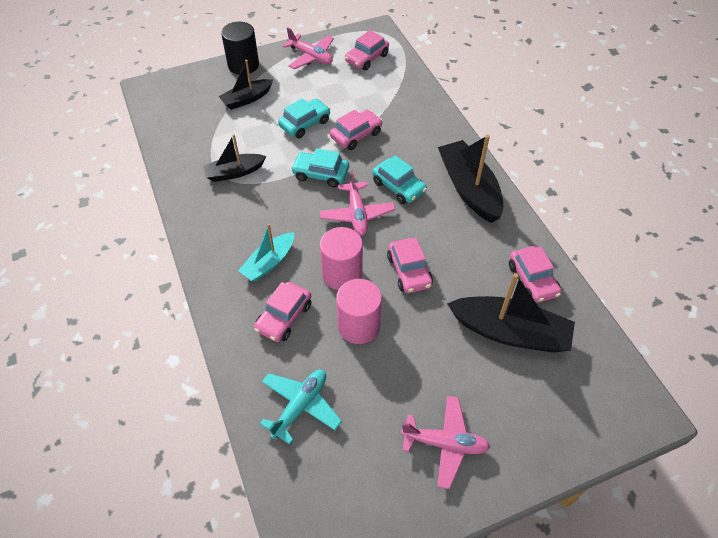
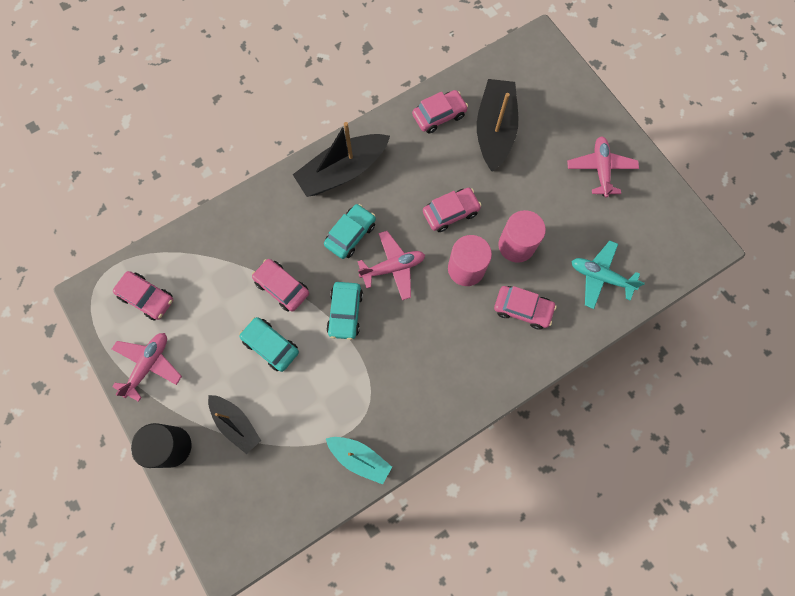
camera: 100 degrees left, 20 degrees up
(234, 172) = (357, 404): black boat -> none
(269, 263) = (467, 337): turquoise boat -> turquoise boat (360, 458)

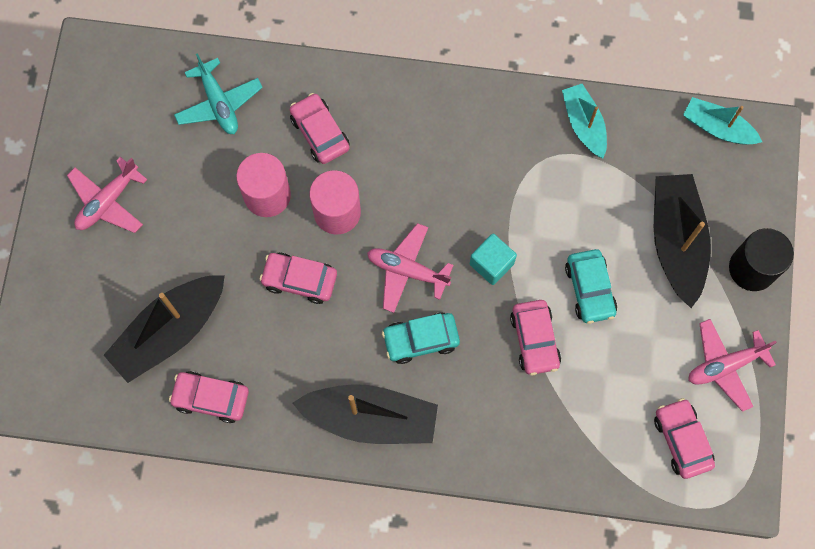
camera: 140 degrees left, 0 degrees up
(236, 424) = (676, 241): black boat -> black boat, size x1.64
(264, 536) = (717, 127): none -> turquoise boat
(345, 313) = (491, 264): turquoise car -> turquoise cube

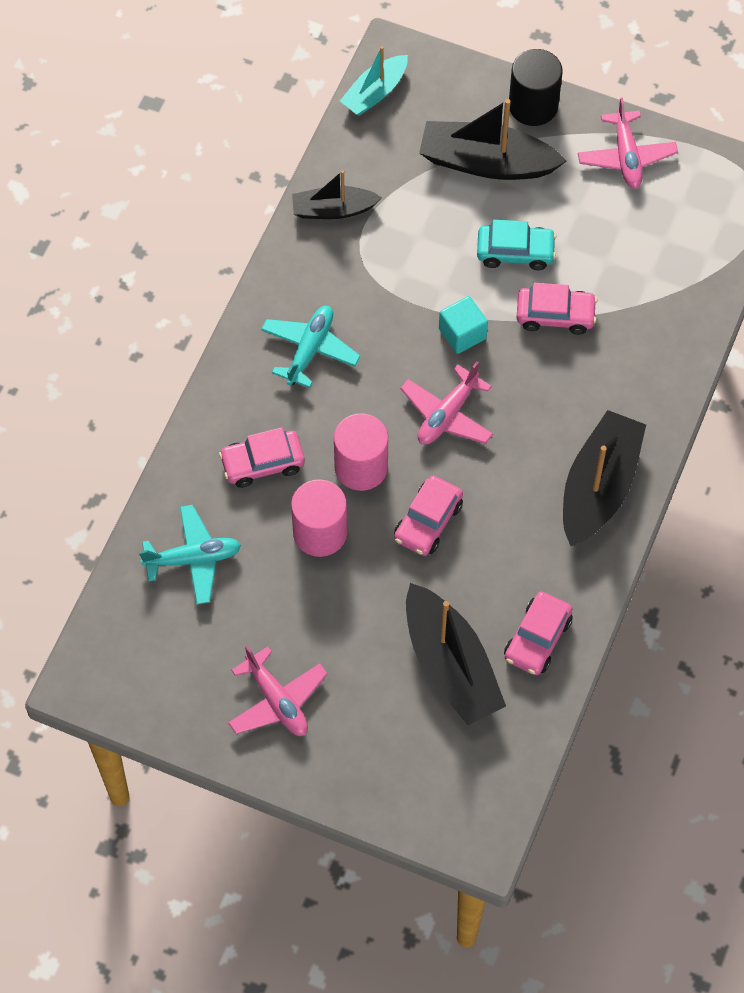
camera: 75 degrees left, 10 degrees down
(421, 340) = (527, 420): turquoise car -> none
(438, 141) = (310, 350): none -> turquoise plane
(584, 124) = (333, 210): turquoise boat -> black boat
(682, 440) = (691, 214): pink car -> none

